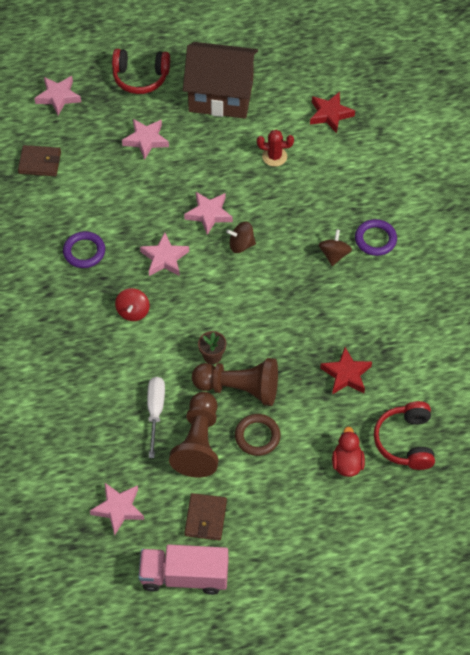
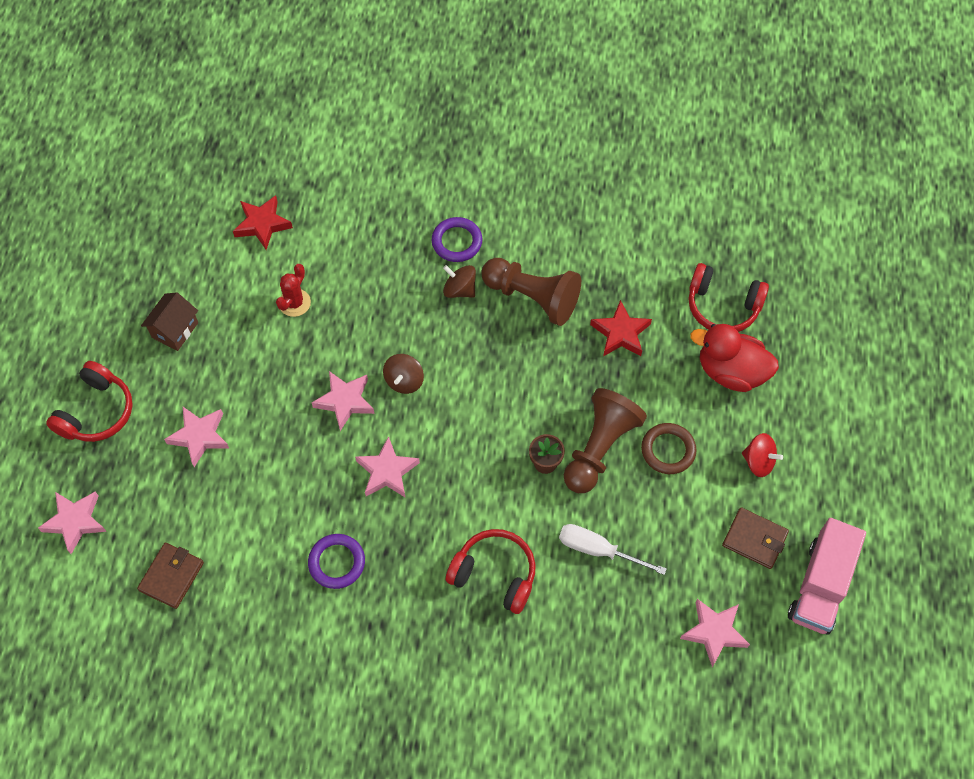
camera: 70 degrees left, 5 degrees up
(111, 350) = (494, 574): none -> red headphones
(133, 311) = (449, 532): red spinning top -> red spinning top (758, 461)
(198, 443) = (656, 516): brown pawn -> brown pawn (532, 297)
(221, 96) = (175, 330): brown house -> brown house, size x0.48
(347, 463) = (731, 371): red duck -> red duck, size x1.54

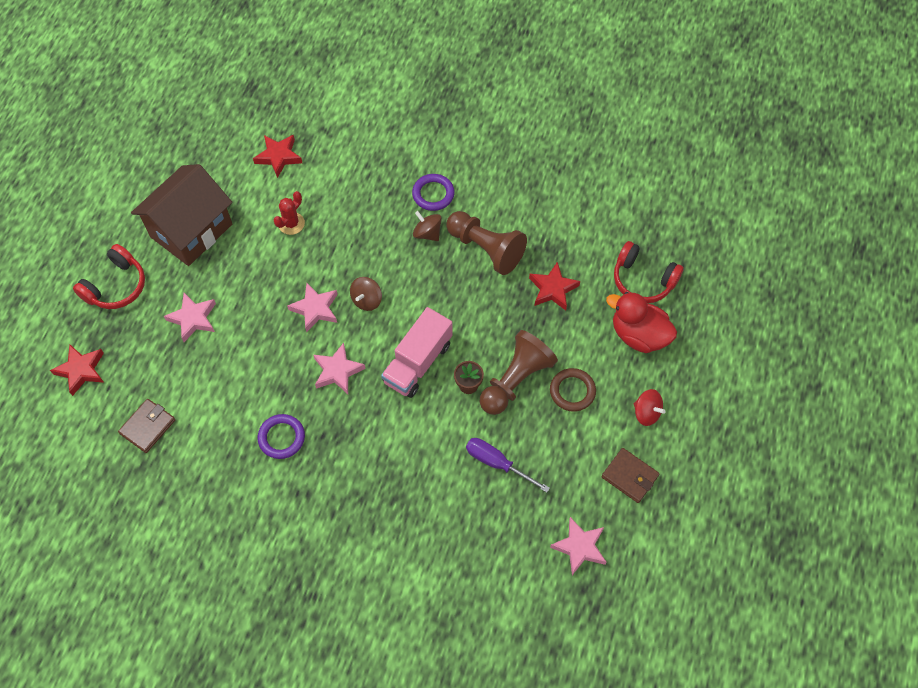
camera: 10 degrees right, 0 degrees up
(75, 521) = (81, 370): pink star -> red star
(175, 330) = (191, 230): brown house -> brown house, size x2.08
(494, 574) = (407, 469): red headphones -> none
(598, 550) = (497, 463): white screwdriver -> purple screwdriver
(820, 586) = (677, 524): pink truck -> pink truck (418, 362)

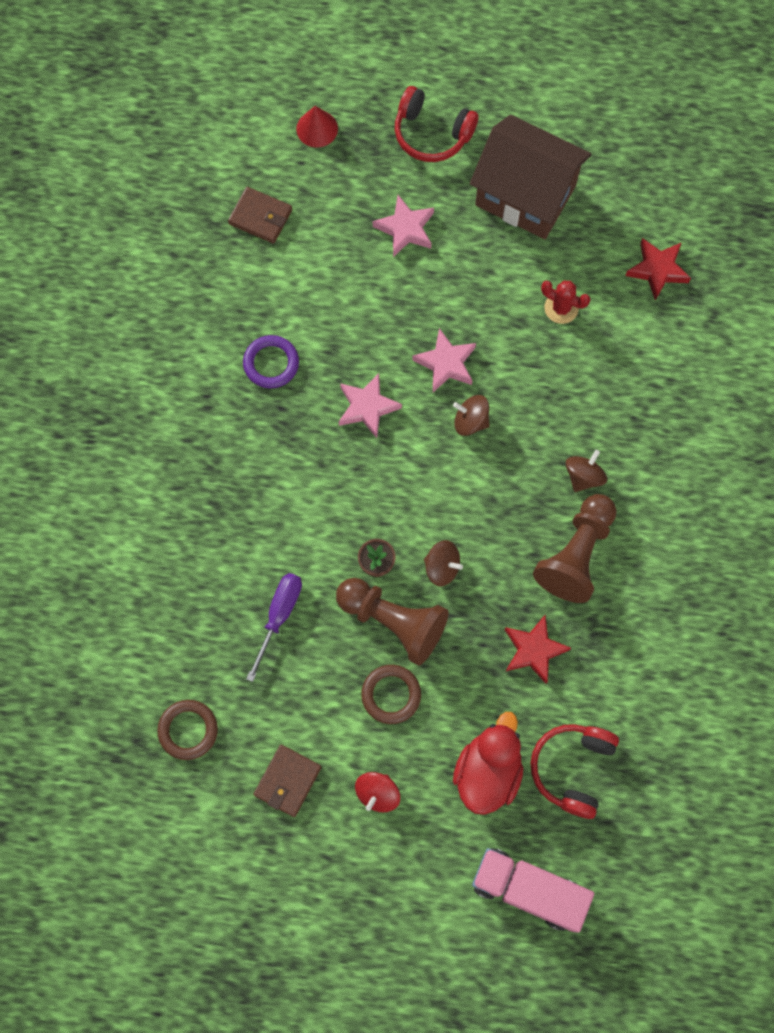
camera: 80 degrees right, 10 degrees up
(81, 370) = (317, 128): red star -> red cone
(418, 362) = (396, 499): pink truck -> pink truck (528, 890)
(433, 194) = (645, 473): purple ring -> none
(479, 339) = (442, 567): none -> brown spinning top
(579, 547) = (188, 730): pink star -> brown ring

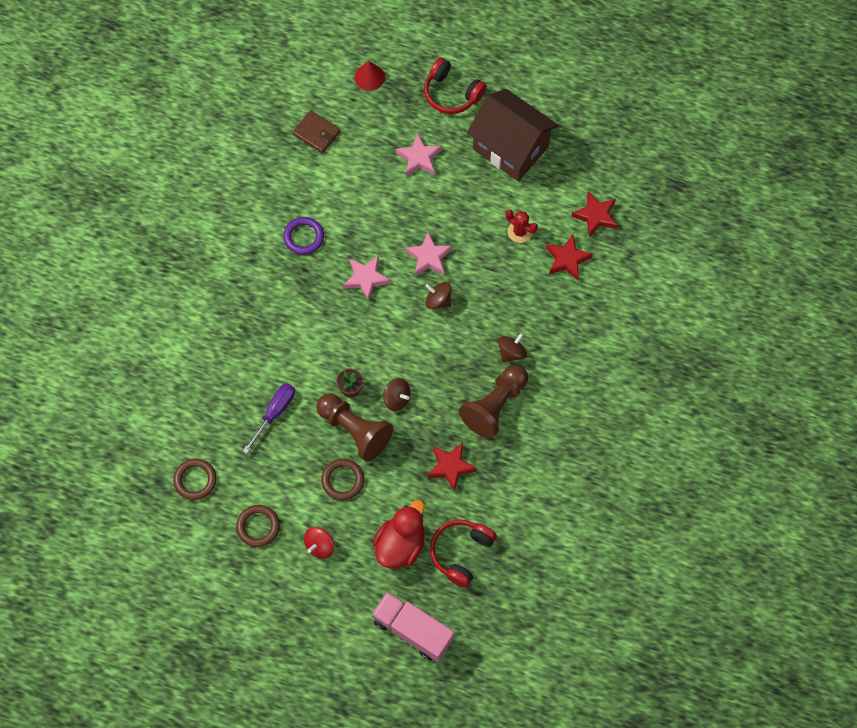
camera: 10 degrees right, 5 degrees down
(287, 781) = (258, 526): brown wallet -> brown ring
(632, 335) = (567, 259): none -> red star

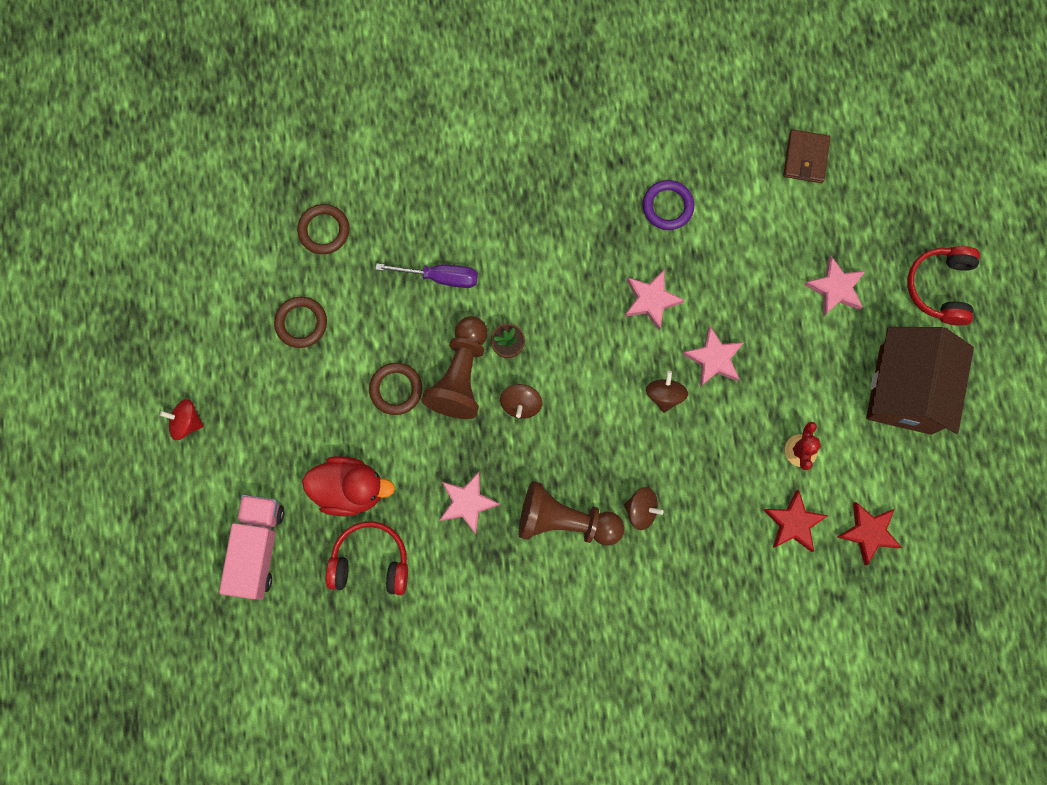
camera: 65 degrees right, 10 degrees up
(319, 546) = (308, 400): red spinning top -> red spinning top (186, 422)
(369, 77) = (910, 182): red cone -> none
(450, 467) = (467, 503): red star -> pink star

